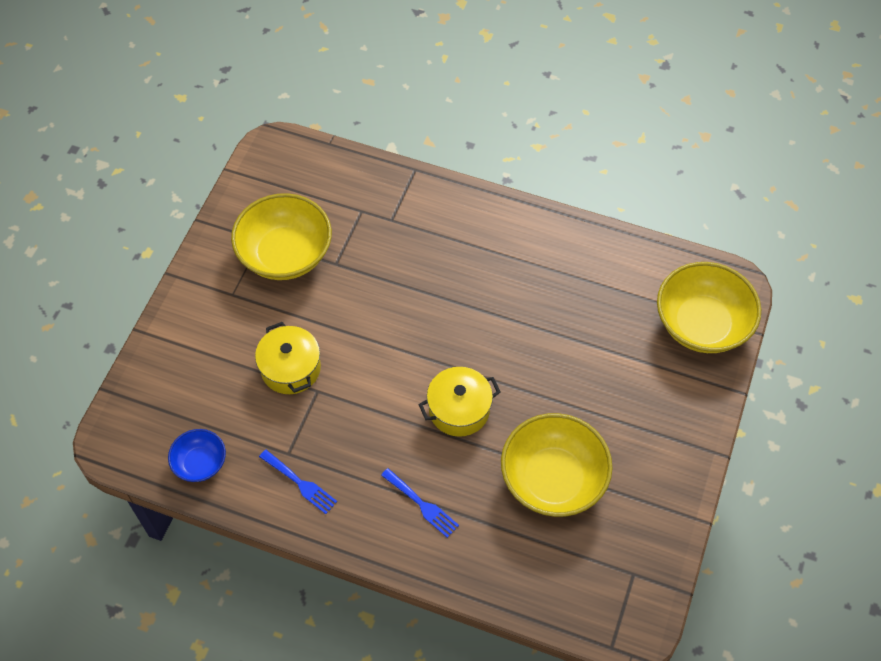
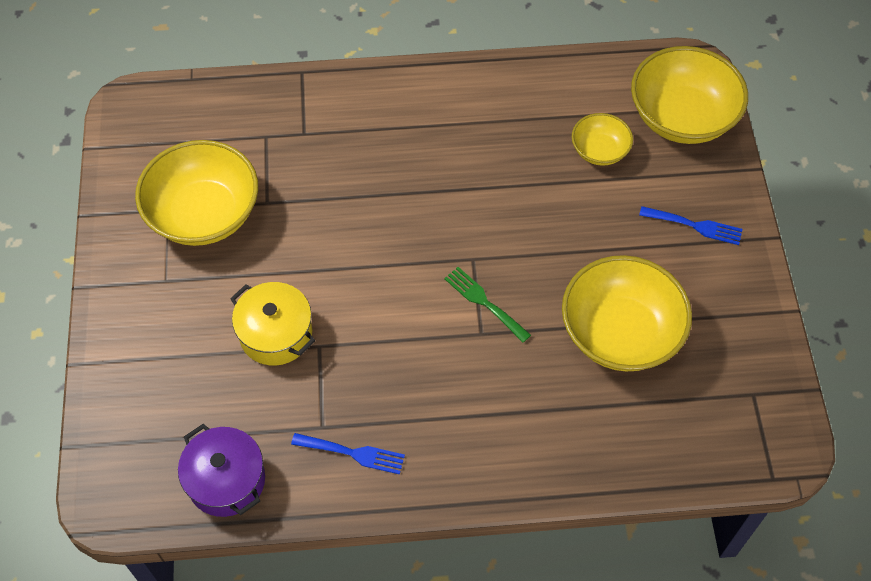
camera: 25 degrees left, 0 degrees up
(200, 463) = (226, 480): blue bowl -> purple pot
(422, 504) = (498, 418): blue fork -> blue fork (695, 226)
(459, 410) = (484, 302): yellow pot -> green fork
(617, 325) = (599, 151): none -> yellow bowl

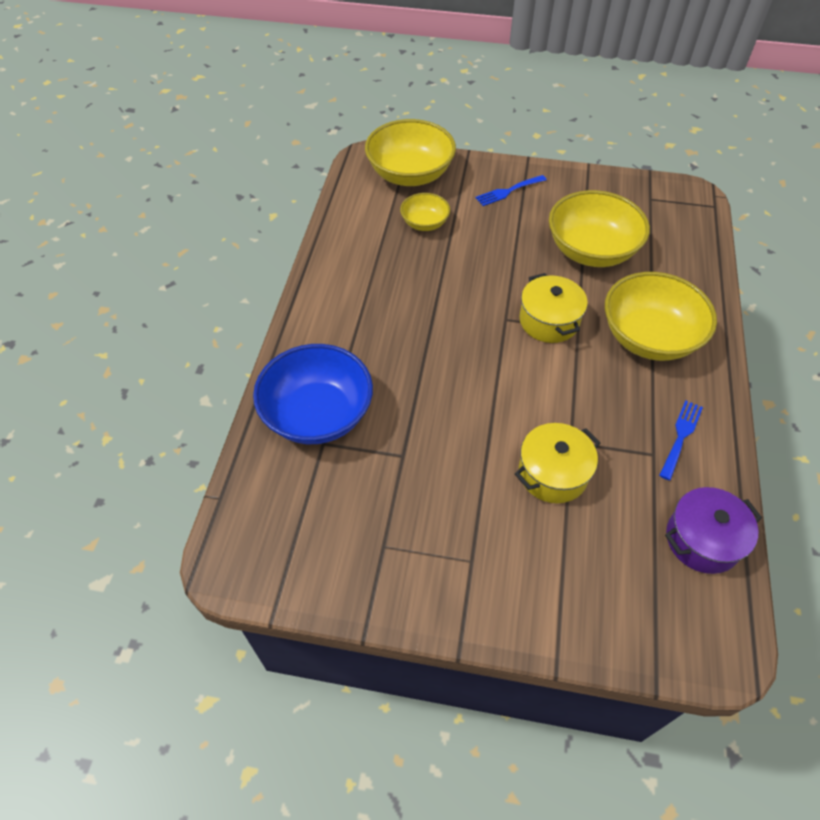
camera: 75 degrees left, 5 degrees down
(204, 214) = (399, 512): yellow bowl -> yellow bowl (649, 337)
(297, 123) = (317, 414): none -> blue bowl
(484, 302) = (549, 321): green fork -> yellow pot
(695, 226) = (508, 191): blue fork -> blue fork turned 150 degrees counterclockwise

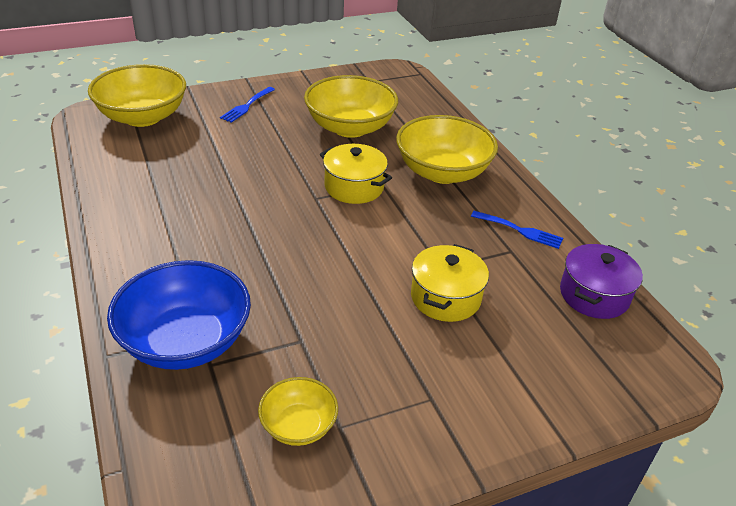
camera: 35 degrees left, 15 degrees down
(424, 223) = (185, 149): yellow bowl -> yellow bowl (298, 425)
(681, 436) = (520, 230): blue fork -> blue fork turned 120 degrees clockwise

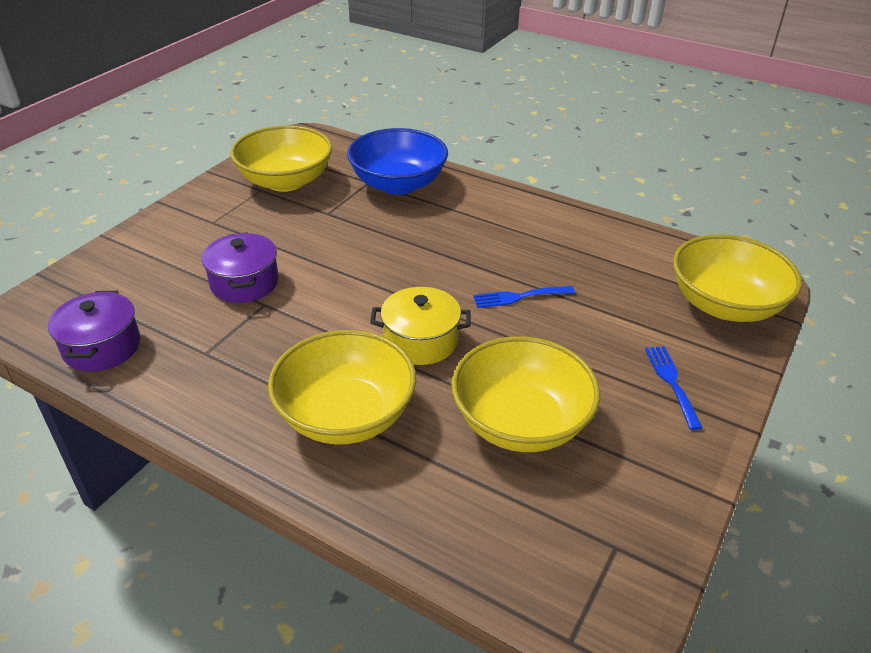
camera: 145 degrees right, 0 degrees up
(298, 425) = (285, 181): yellow bowl -> yellow bowl, size x1.90
(445, 297) = (244, 283): yellow pot -> purple pot
(520, 230) = (206, 381): blue fork -> blue fork (519, 297)

